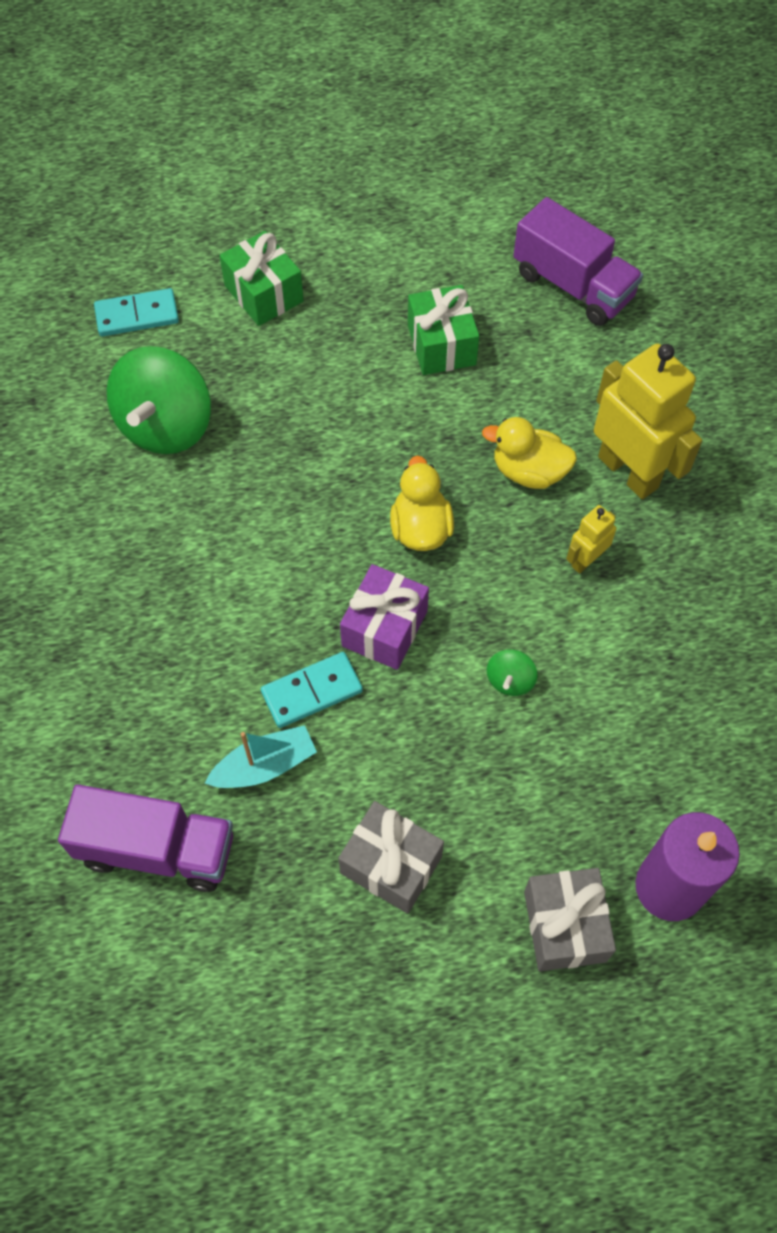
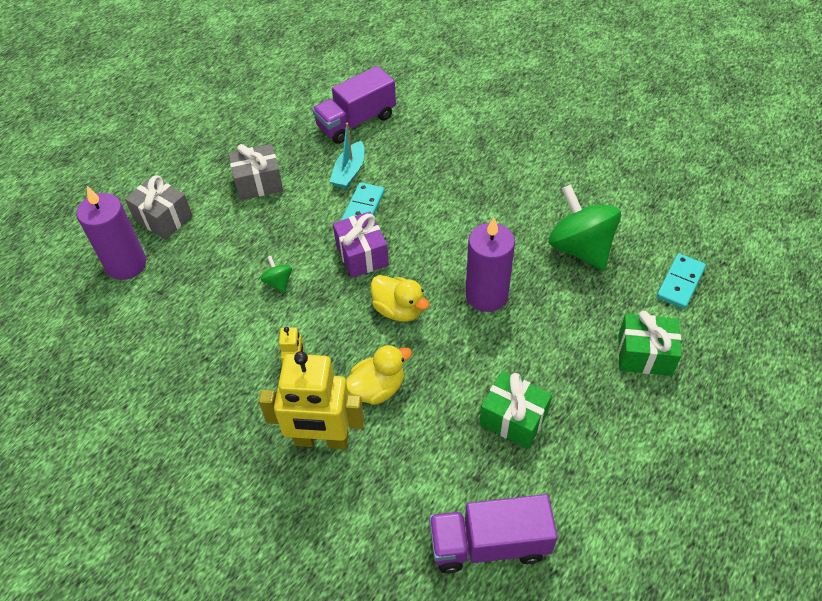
camera: 135 degrees right, 10 degrees down
(319, 464) = (486, 295): none -> purple candle

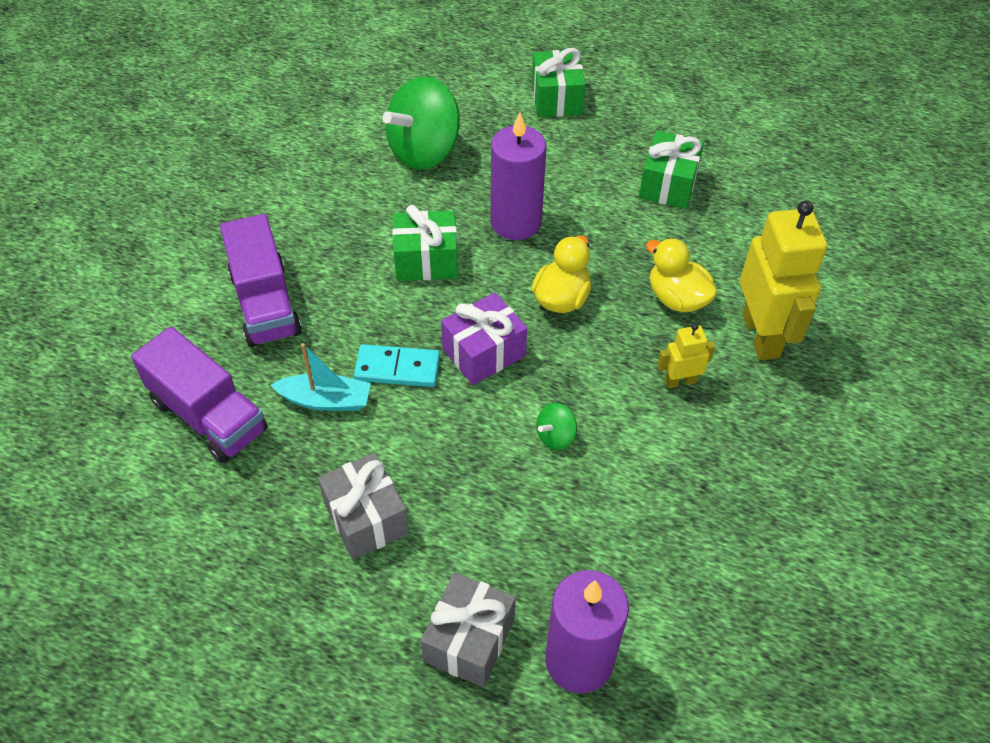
camera: 105 degrees left, 0 degrees up
(457, 234) = (426, 260): none -> green gift
(489, 544) = (805, 188): purple truck -> purple truck (265, 303)
(680, 283) = (456, 76): turquoise domino -> none

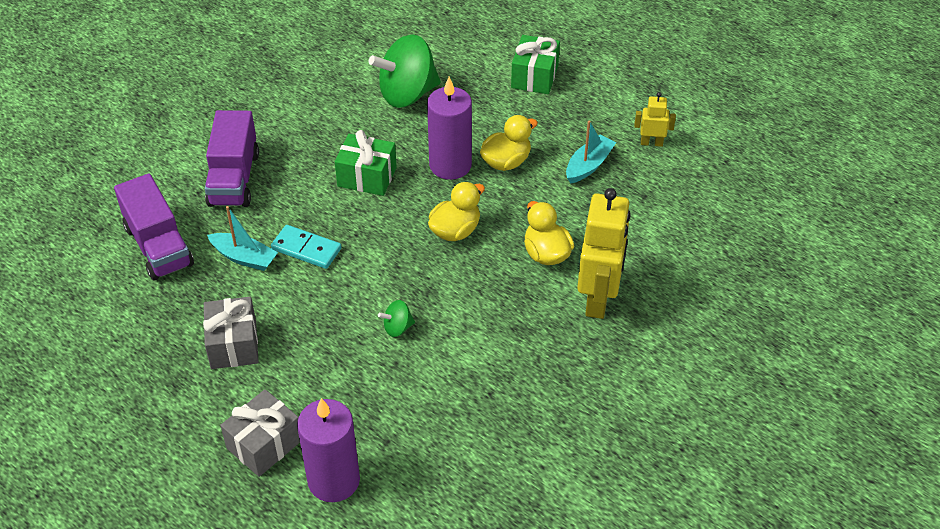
camera: 20 degrees right, 5 degrees down
(484, 352) = (375, 254): purple gift -> none
(576, 203) = (506, 162): none -> yellow duck
(668, 184) = (588, 165): green gift -> turquoise boat
(680, 381) = (514, 314): yellow robot -> yellow robot (651, 143)

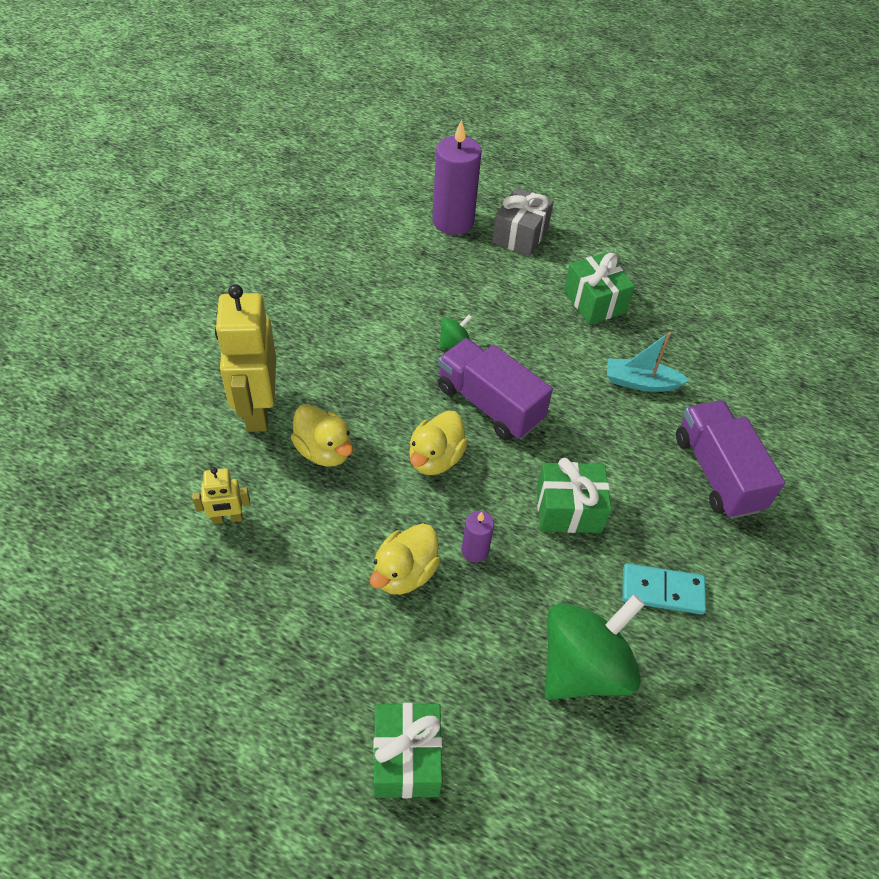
camera: 160 degrees right, 5 degrees up
(158, 246) = (732, 378): purple truck -> purple truck (489, 404)
(233, 344) = (594, 301): grey gift -> green gift
(306, 249) = (585, 404): turquoise domino -> turquoise domino (662, 591)
(450, 165) = (475, 550): purple candle -> purple candle, size x0.49
(588, 165) = (293, 592): turquoise boat -> none
(651, 143) = (206, 656): yellow robot -> yellow robot (227, 518)

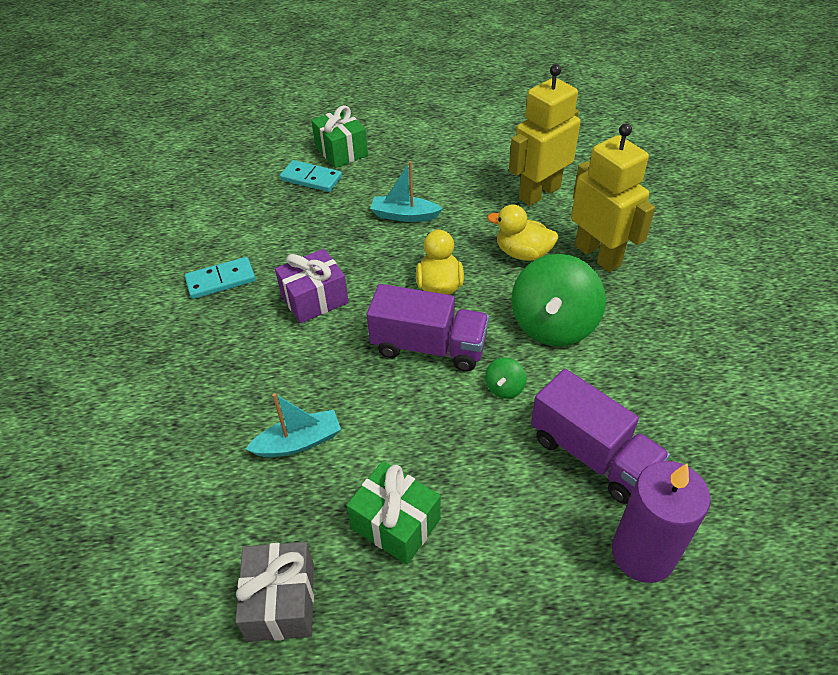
camera: 155 degrees right, 5 degrees down
(227, 518) = (539, 193): yellow robot -> yellow robot, size x2.08
(404, 573) = (404, 215): yellow duck -> turquoise boat
(475, 550) = (367, 245): purple candle -> none
(481, 717) = (311, 179): none -> turquoise domino
(520, 235) = (548, 583): grey gift -> grey gift (281, 601)
(568, 509) = (314, 299): green gift -> purple gift
(583, 666) = (261, 221): green spinning top -> green spinning top (553, 325)
(717, 473) = (195, 386): purple truck -> purple truck (592, 455)

